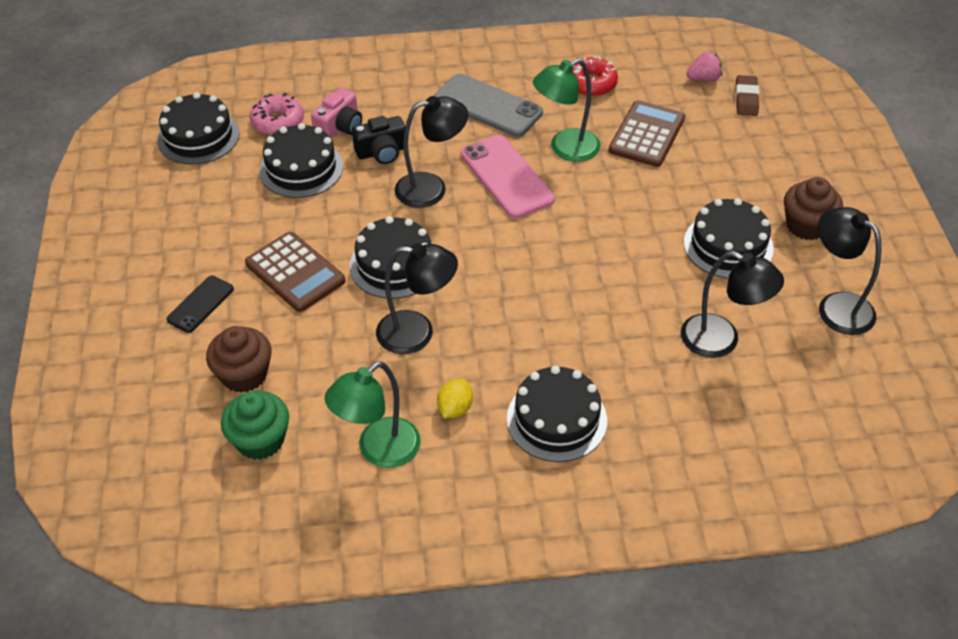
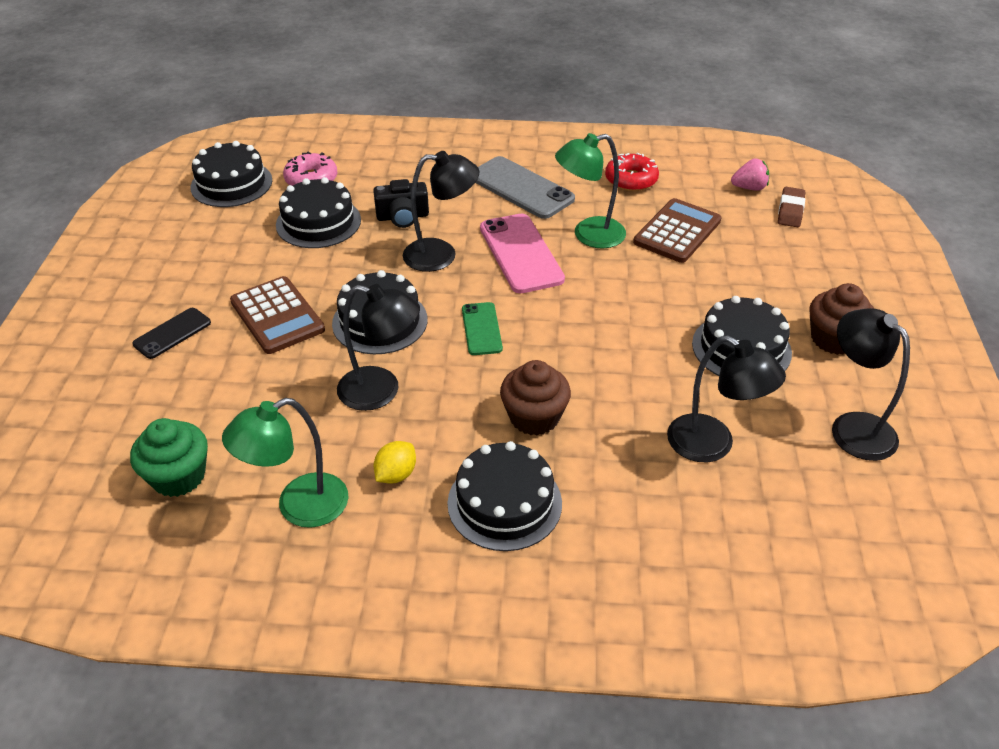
camera: 10 degrees right, 5 degrees down
(244, 375) = (188, 407): brown cupcake -> brown cupcake (534, 417)
(340, 127) = (369, 190): pink camera -> none
(491, 259) = (481, 329): none -> green phone

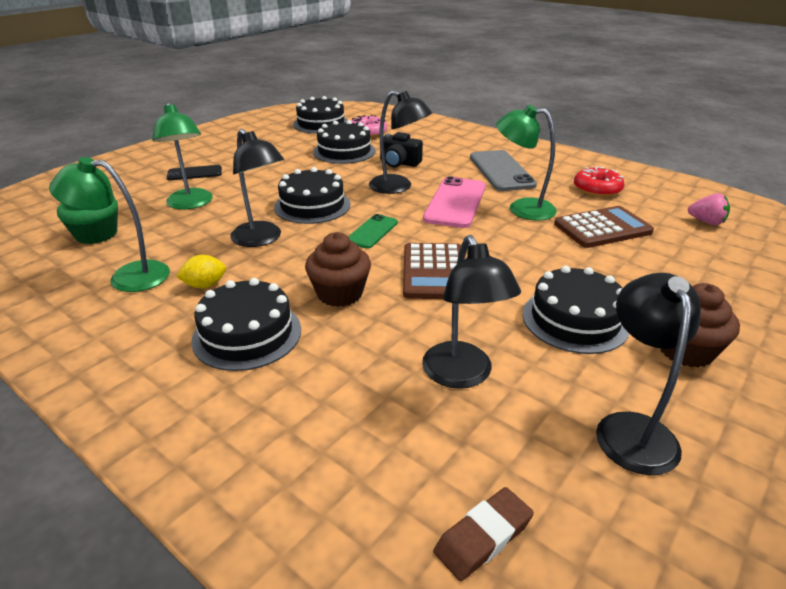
camera: 35 degrees right, 10 degrees down
(234, 381) = (191, 204): none -> green lamp
(277, 316) = (258, 184): brown calculator -> brown calculator (434, 272)
(790, 210) = (735, 247): brown eraser -> brown eraser (483, 537)

